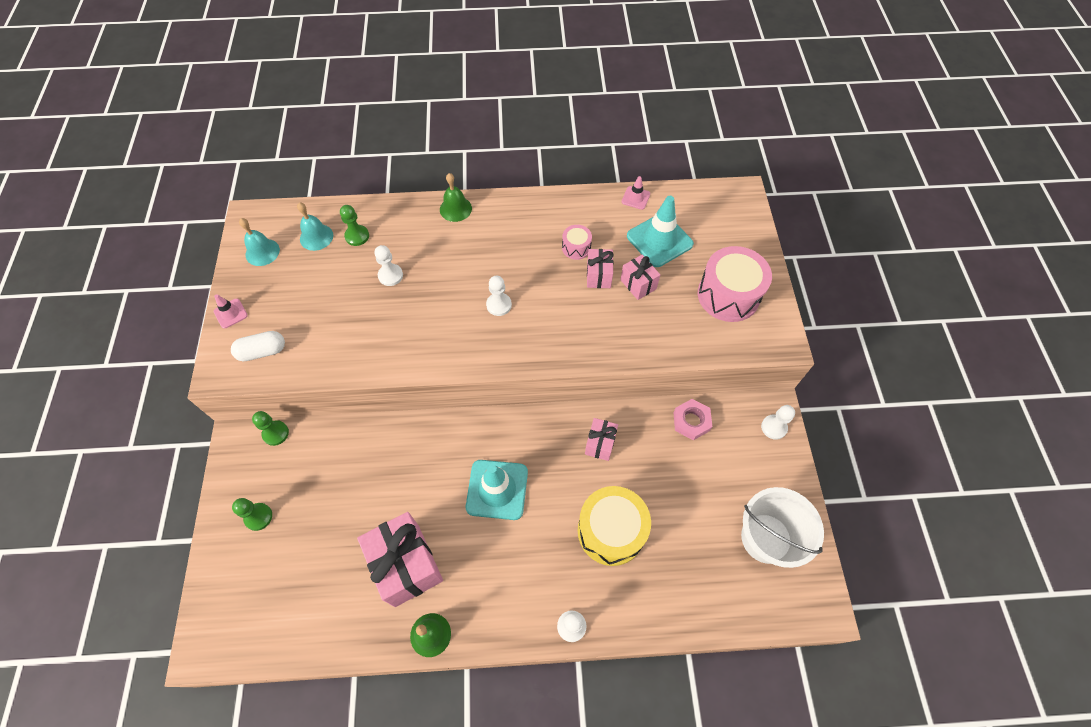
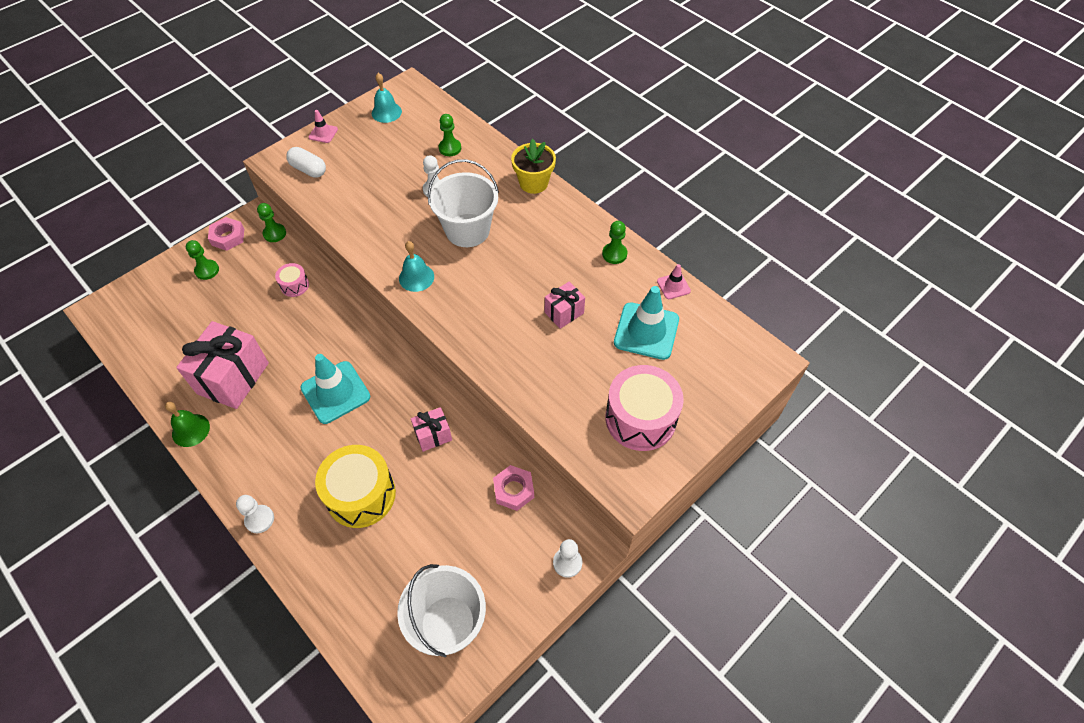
camera: 50 degrees right, 5 degrees down
(237, 475) = (228, 237): none -> pink nut
(316, 237) = (427, 128): turquoise bell -> turquoise bell (416, 277)
(455, 209) = (533, 183): green bell -> yellow flower pot
(458, 282) = (467, 230): none -> white bucket
(499, 305) = (471, 268): white pawn -> none
(574, 209) = (614, 254): none -> green pawn
(576, 247) = (576, 280): pink drum -> pink drum (294, 285)
(638, 284) = (583, 345): pink gift -> none

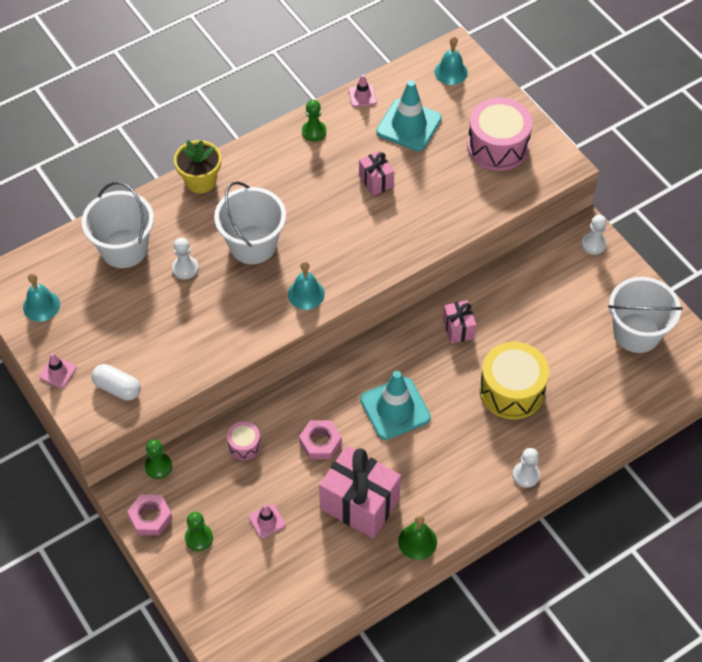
camera: 80 degrees left, 0 degrees up
(220, 313) = (267, 521): none -> pink traffic cone
(308, 170) = (117, 388): white capsule -> white capsule turned 75 degrees clockwise
(450, 148) = (124, 249): green pawn -> white bucket
(513, 490) = (523, 273): pink nut -> pink nut (320, 442)
(735, 360) = (451, 72): none -> turquoise bell

